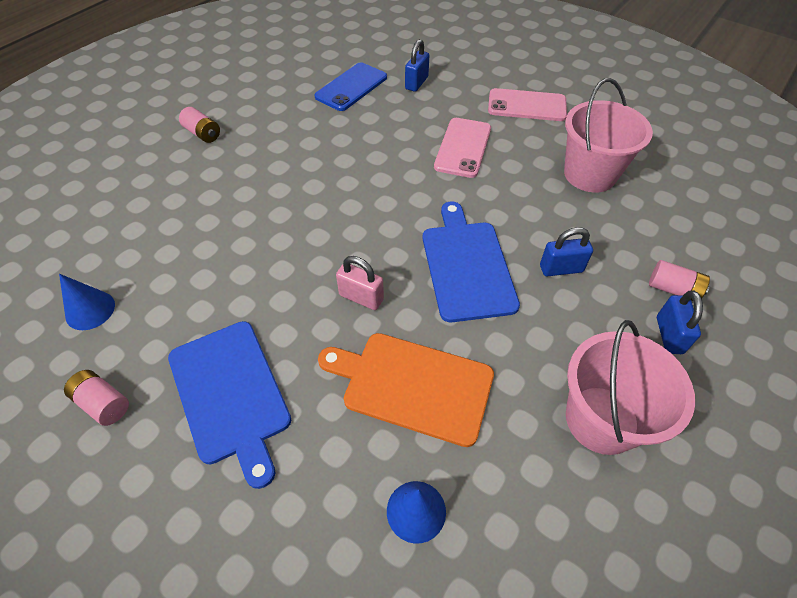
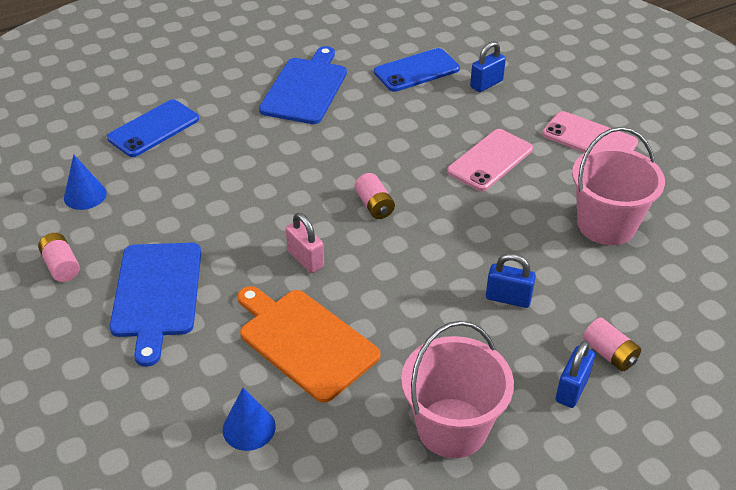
camera: 25 degrees right, 10 degrees down
(130, 213) = (153, 128): none -> blue phone
(203, 134) = (250, 77): pink battery -> pink battery (374, 205)
(466, 266) = (418, 266): blue cutting board -> blue cutting board (305, 88)

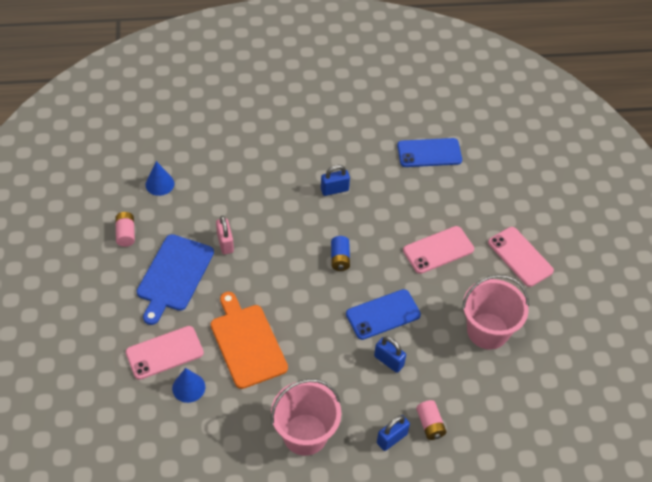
camera: 20 degrees right, 10 degrees up
(153, 128) = (224, 143): blue phone -> blue phone (383, 314)
(189, 394) = (164, 352): none -> pink phone
(305, 88) = (342, 143): blue cutting board -> none
(305, 259) = (275, 284): pink padlock -> pink padlock (225, 243)
(374, 205) = (340, 258): pink battery -> blue battery
(486, 84) = (473, 182): blue padlock -> blue padlock (334, 190)

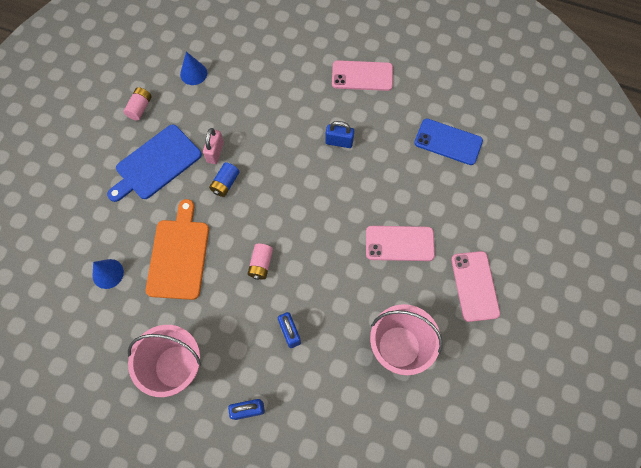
camera: 30 degrees right, 15 degrees up
(164, 352) = (107, 232): pink phone -> pink phone (362, 76)
(340, 258) = (305, 211): blue battery -> blue battery (225, 183)
(383, 314) = (311, 284): blue phone -> none
(430, 424) = (290, 414): pink battery -> pink battery (261, 264)

